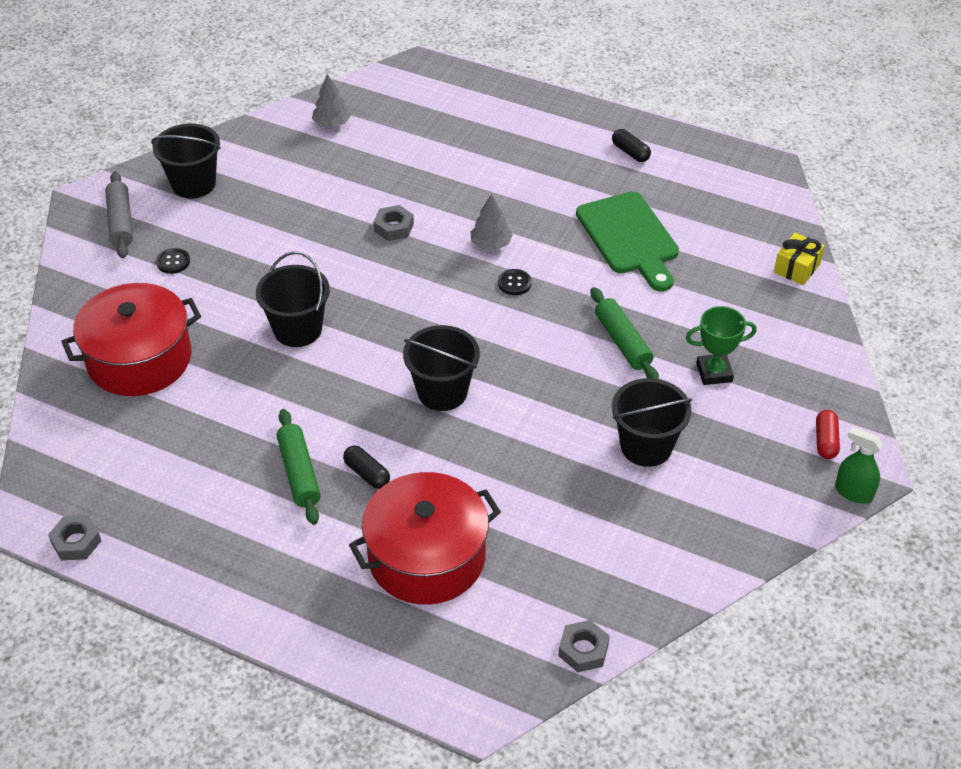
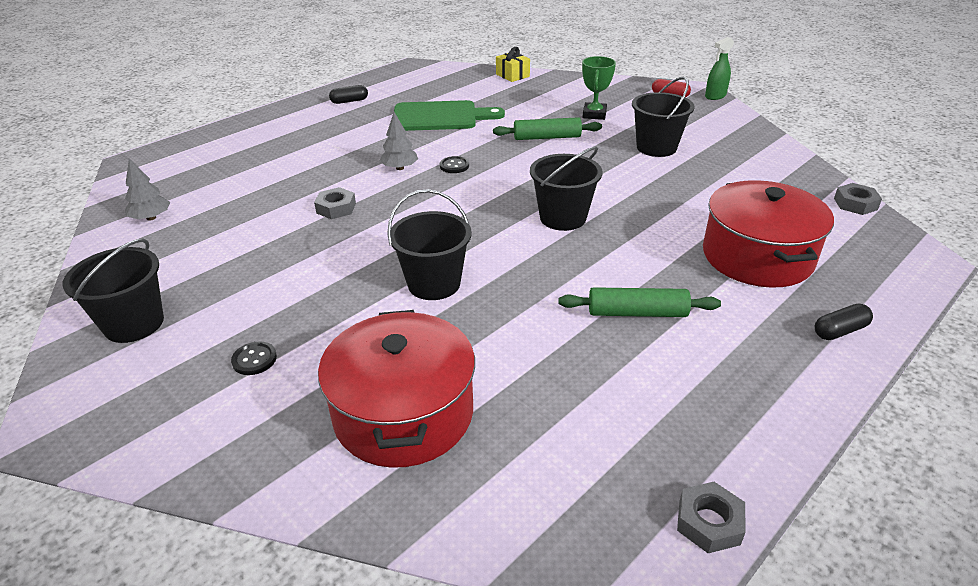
camera: 70 degrees left, 10 degrees down
(121, 222) = (134, 398): grey rolling pin -> none
(367, 474) = (649, 272): black capsule -> black capsule (840, 331)

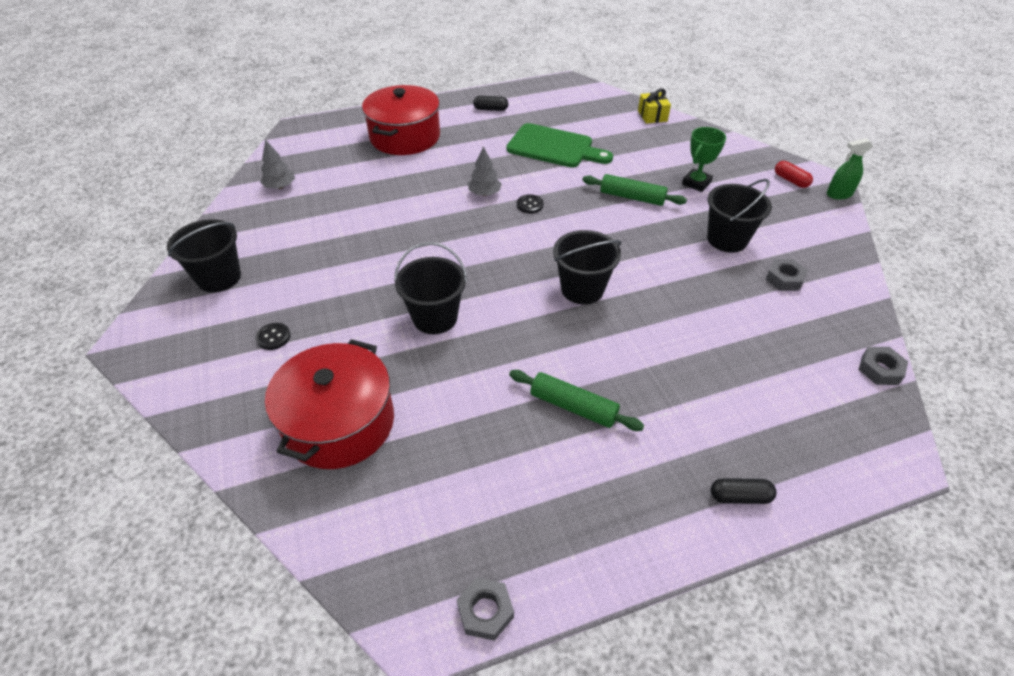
camera: 25 degrees right, 10 degrees up
(336, 208) = (410, 219): grey nut -> grey nut (784, 279)
(757, 256) = (727, 391): red pot -> red pot (405, 137)

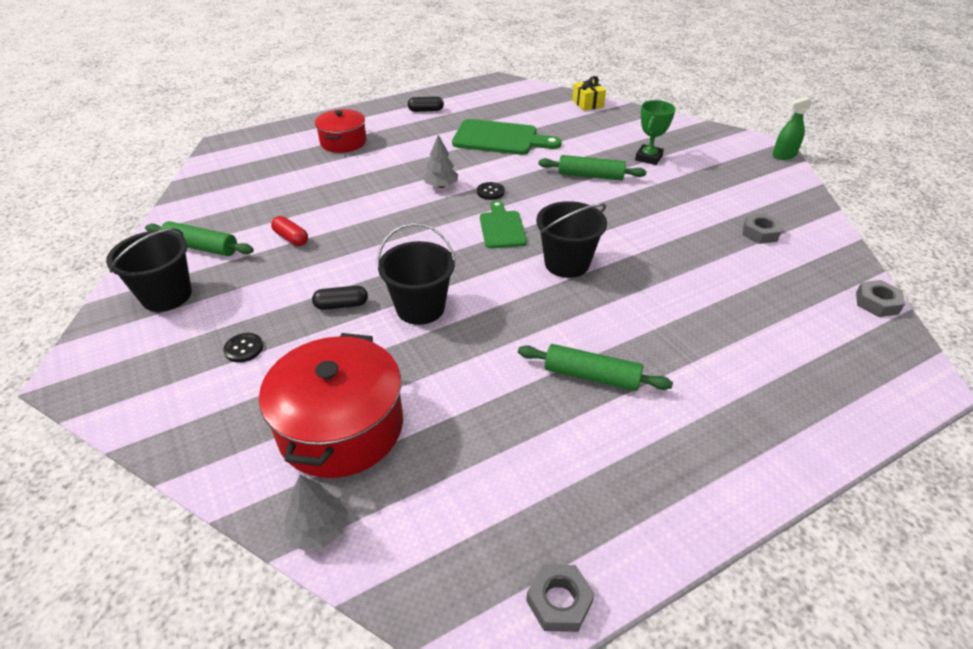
camera: 10 degrees left, 5 degrees down
(257, 233) = (201, 247): none -> green rolling pin
(280, 186) = (217, 200): grey tree -> grey tree (319, 529)
(405, 137) = (343, 142): red pot -> red pot, size x0.62
(531, 244) = (502, 228): none -> green cutting board
(727, 239) = (694, 204): black bucket -> none
(740, 497) = (787, 440): black capsule -> black capsule (341, 305)
(791, 180) = (736, 147): red capsule -> red capsule (291, 238)

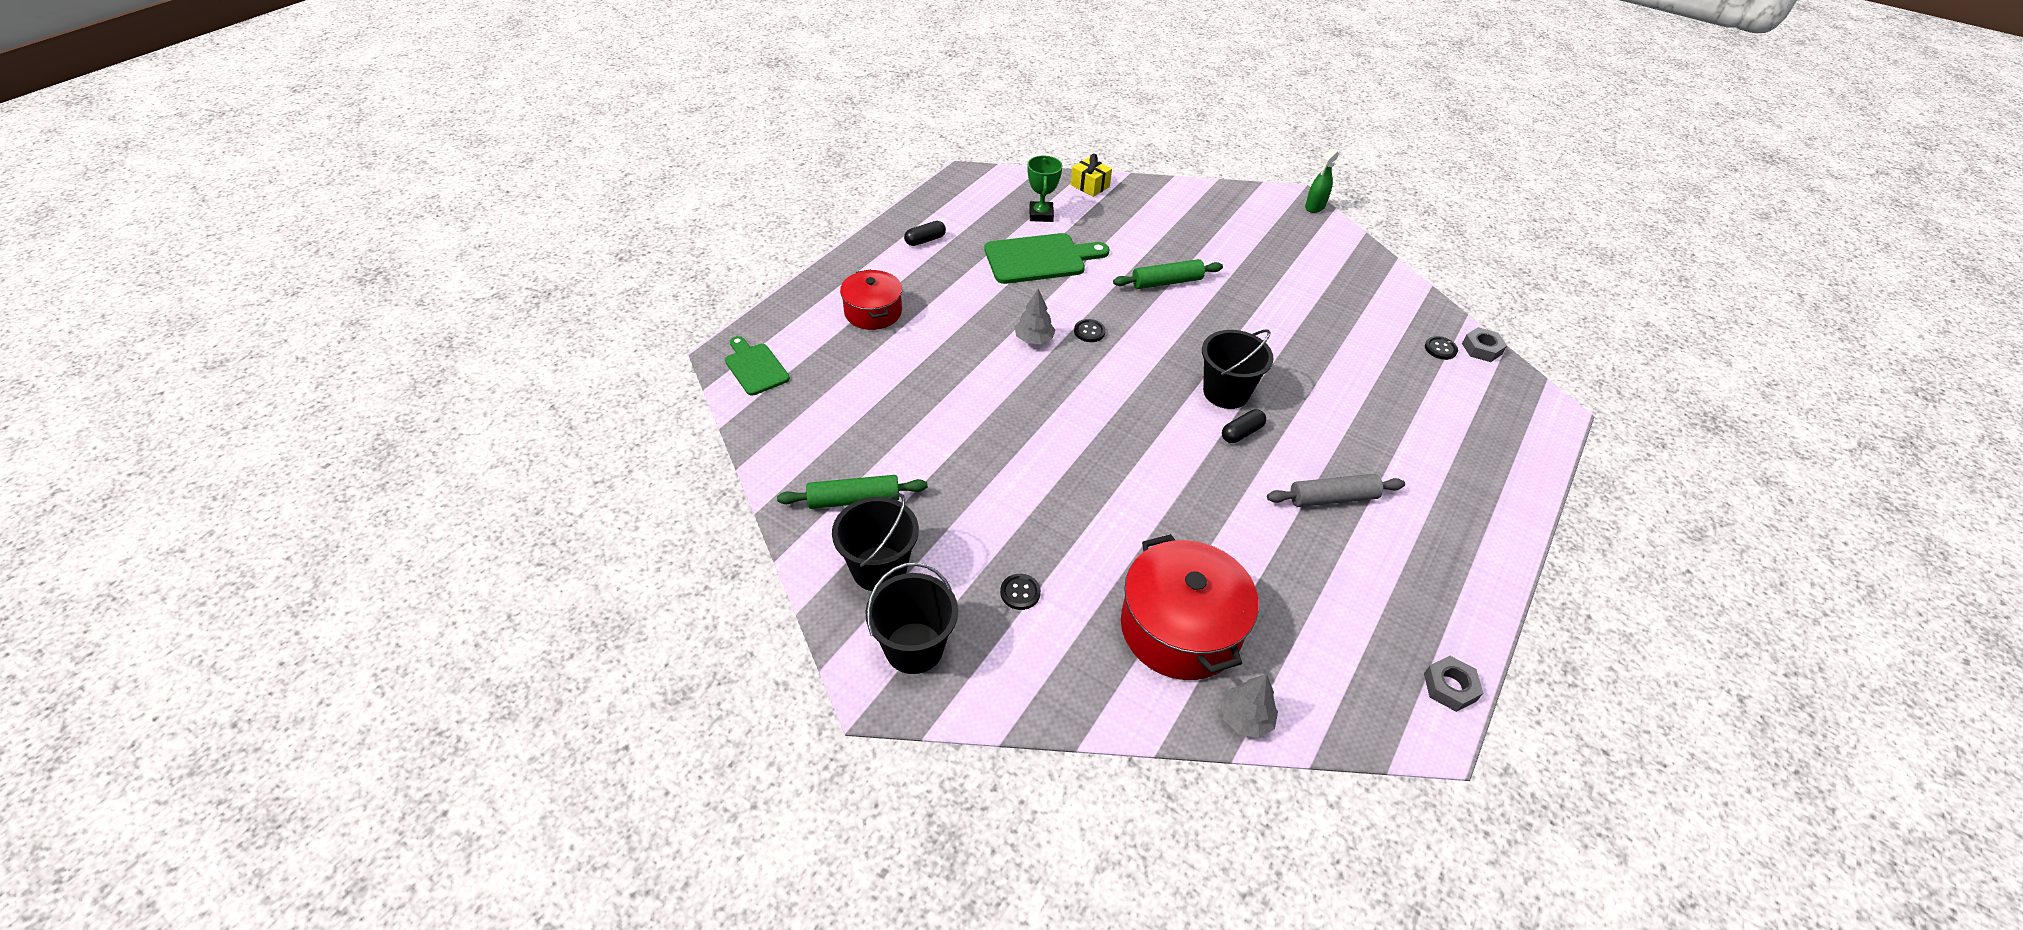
camera: 30 degrees left, 5 degrees up
(291, 238) = (940, 455): red capsule -> none
(341, 305) = (1066, 511): black capsule -> black capsule (1241, 433)
(420, 308) = (1140, 487): black bucket -> black bucket (914, 648)
(502, 228) = (1136, 371): green cutting board -> green cutting board (755, 367)
(591, 376) = (1332, 498): green rolling pin -> grey rolling pin
(648, 158) = (1202, 243): green trophy -> green trophy (1041, 215)
(760, 233) = (1355, 304): grey nut -> none
(826, 290) = (1440, 349): none -> black button

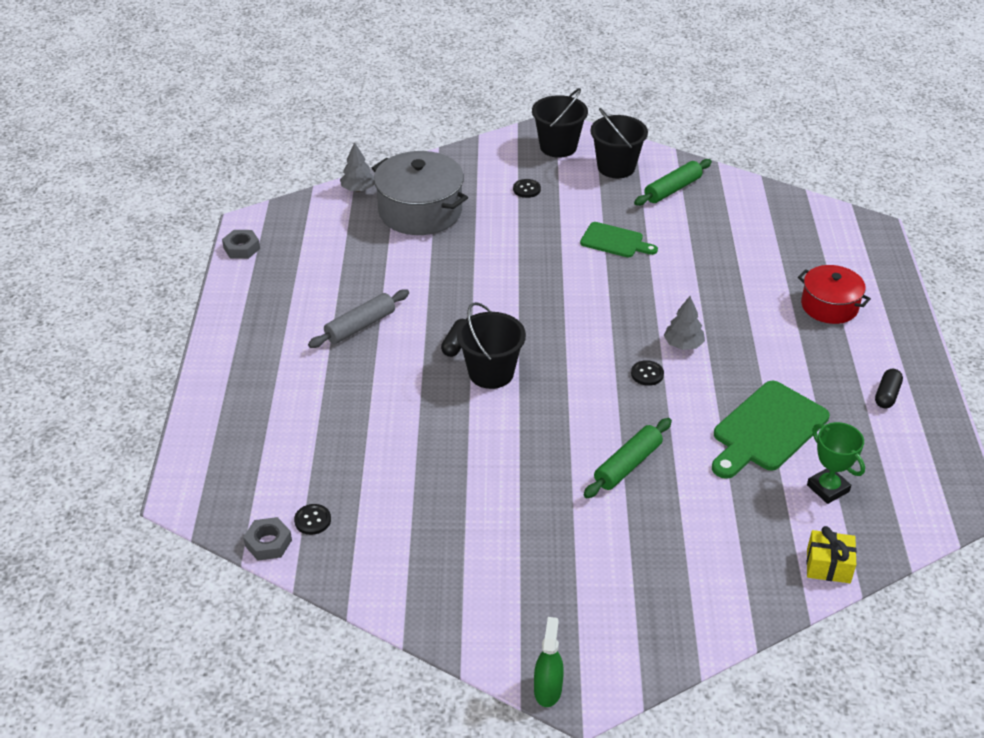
camera: 150 degrees right, 5 degrees down
(755, 367) = (843, 229): green cutting board -> green cutting board (615, 241)
(1180, 628) = (420, 211): red pot -> grey pot

